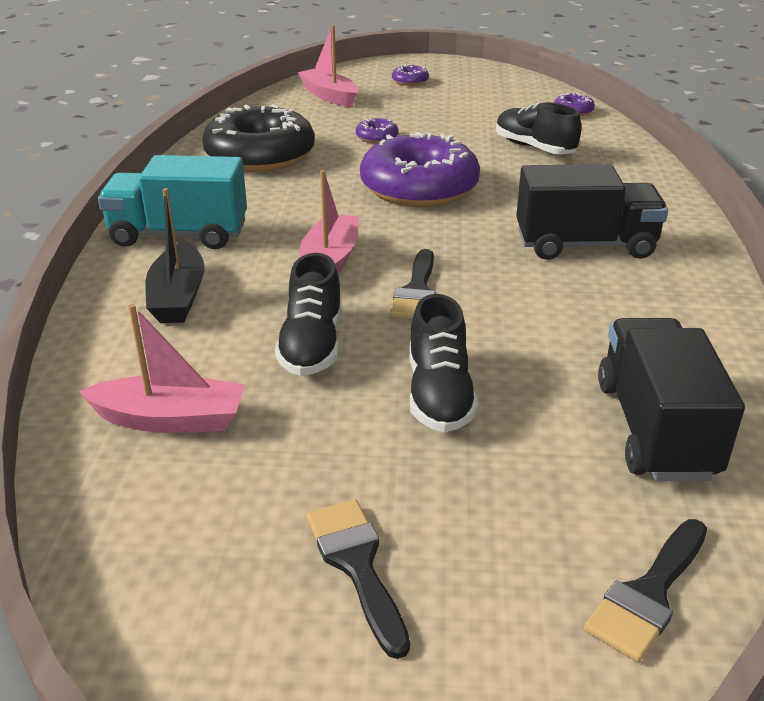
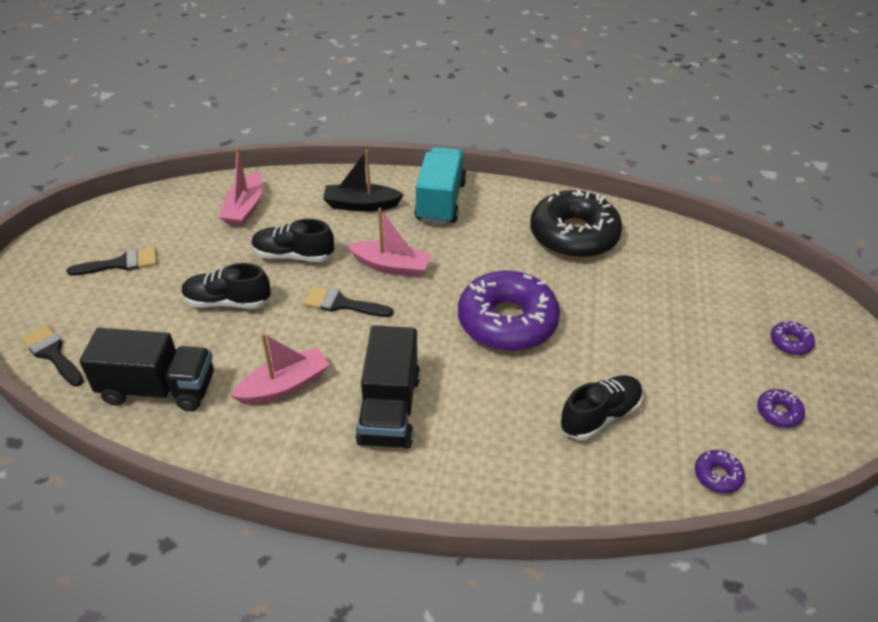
camera: 95 degrees right, 10 degrees up
(329, 96) = (726, 279): pink boat -> pink boat (284, 386)
(377, 137) = (619, 305): purple donut -> purple donut (778, 412)

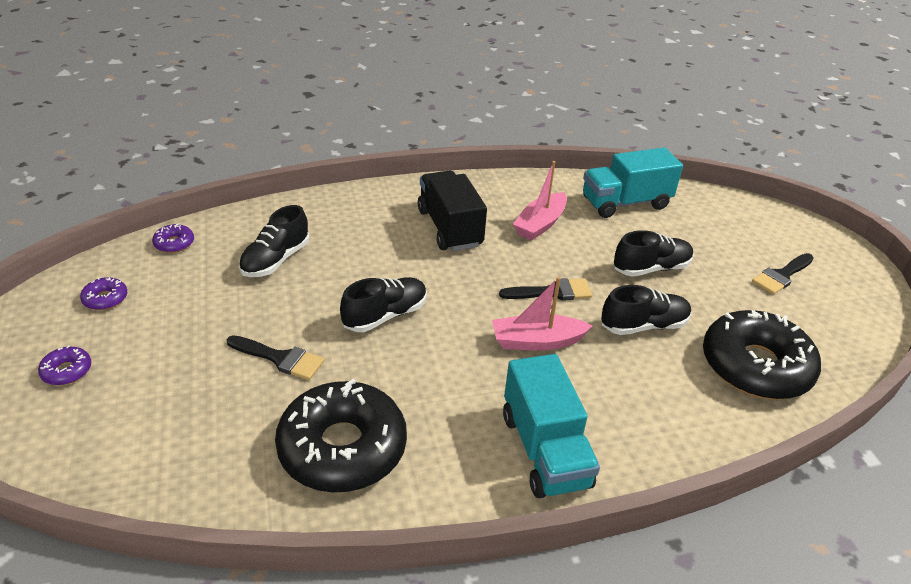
camera: 155 degrees right, 5 degrees down
(53, 354) = (725, 205): black brush -> black brush (280, 358)
(158, 389) = (625, 203): black truck -> turquoise truck
(245, 208) = (755, 366): pink boat -> black donut
(361, 205) = (636, 412): black boat -> none
(507, 322) = (385, 316): purple donut -> black shoe

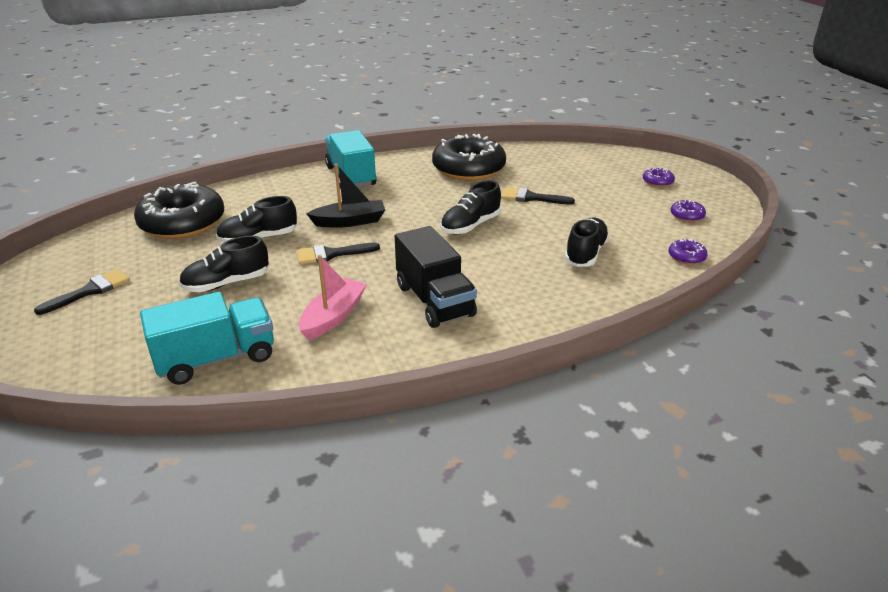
camera: 175 degrees right, 5 degrees down
(537, 341) = (349, 221): pink boat -> black boat

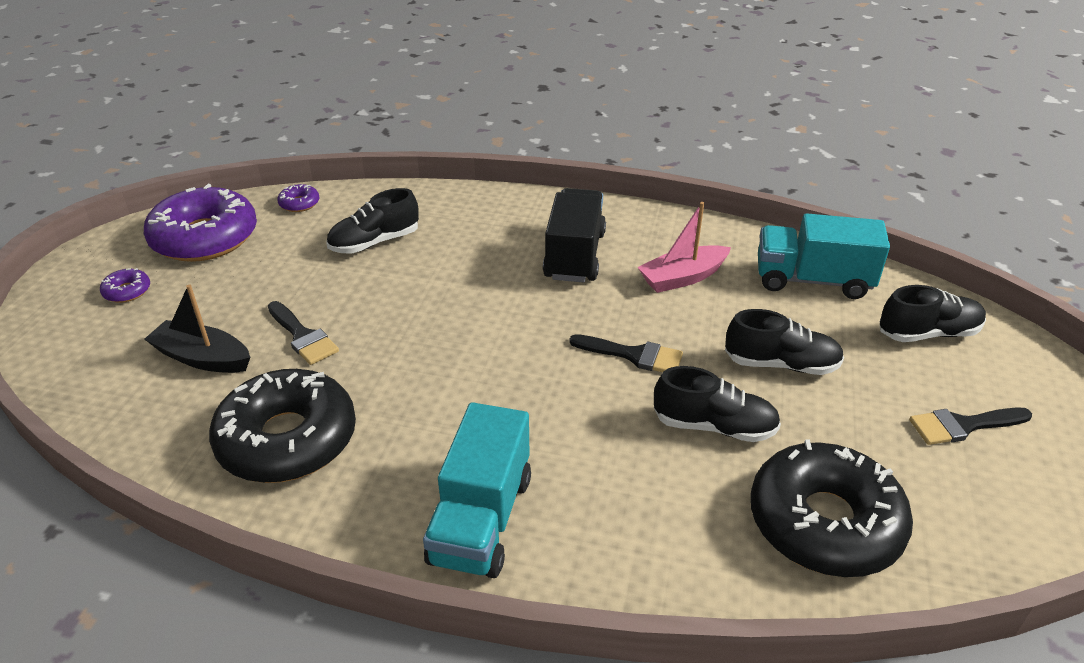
camera: 145 degrees left, 5 degrees up
(349, 221) = (570, 402): black boat -> black boat (203, 358)
(470, 225) = (433, 326): black shoe -> black shoe (928, 333)
(687, 216) = (205, 238): purple donut -> purple donut, size x2.46

